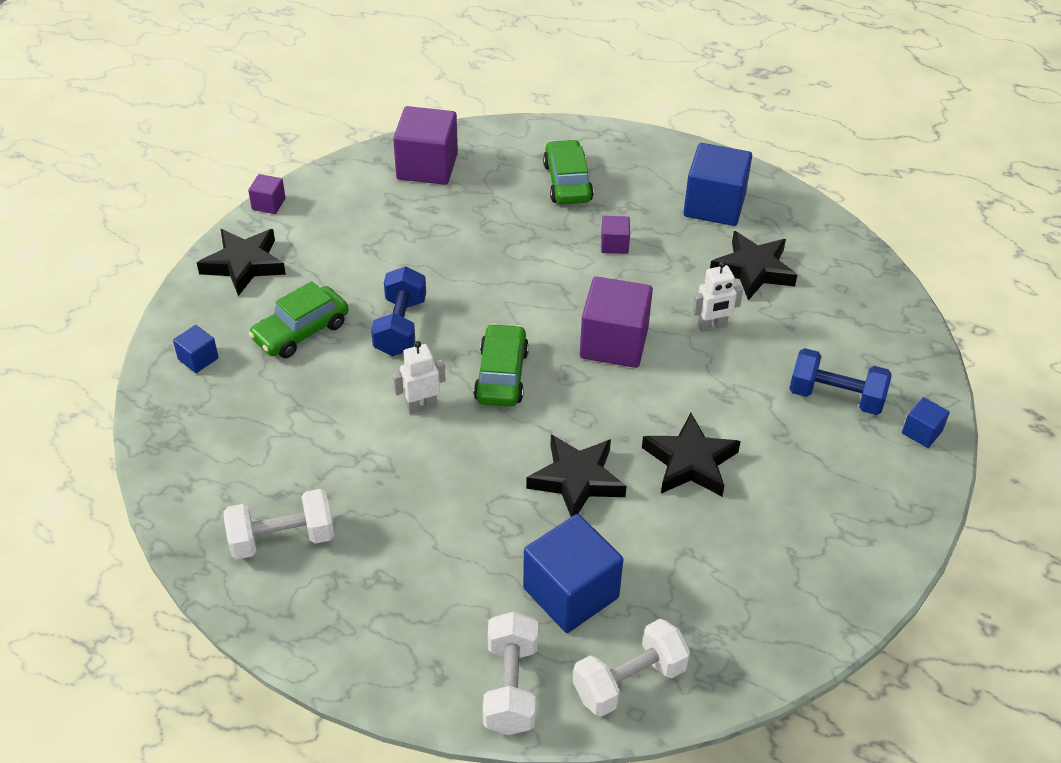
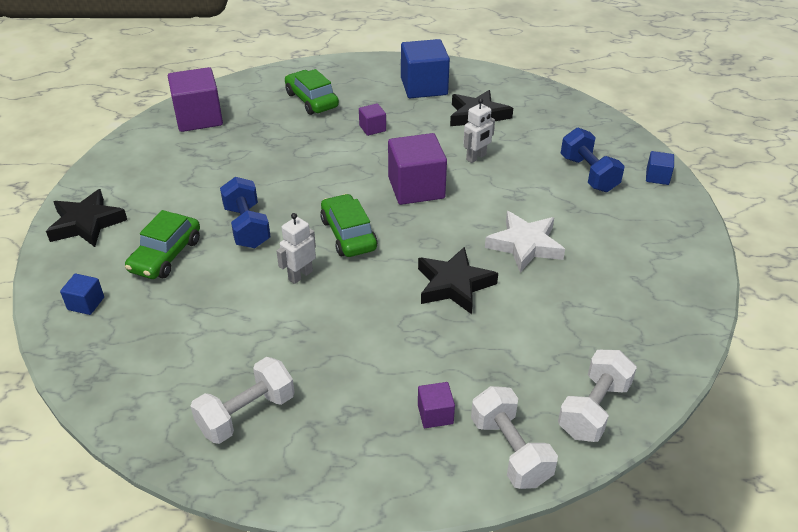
camera: 25 degrees left, 5 degrees down
(268, 204) = (82, 176): purple cube -> purple cube (435, 414)
(571, 593) = (506, 364): blue cube -> none
(690, 462) = (525, 245): black star -> white star
(835, 397) = (588, 174): blue dumbbell -> blue dumbbell turned 75 degrees clockwise

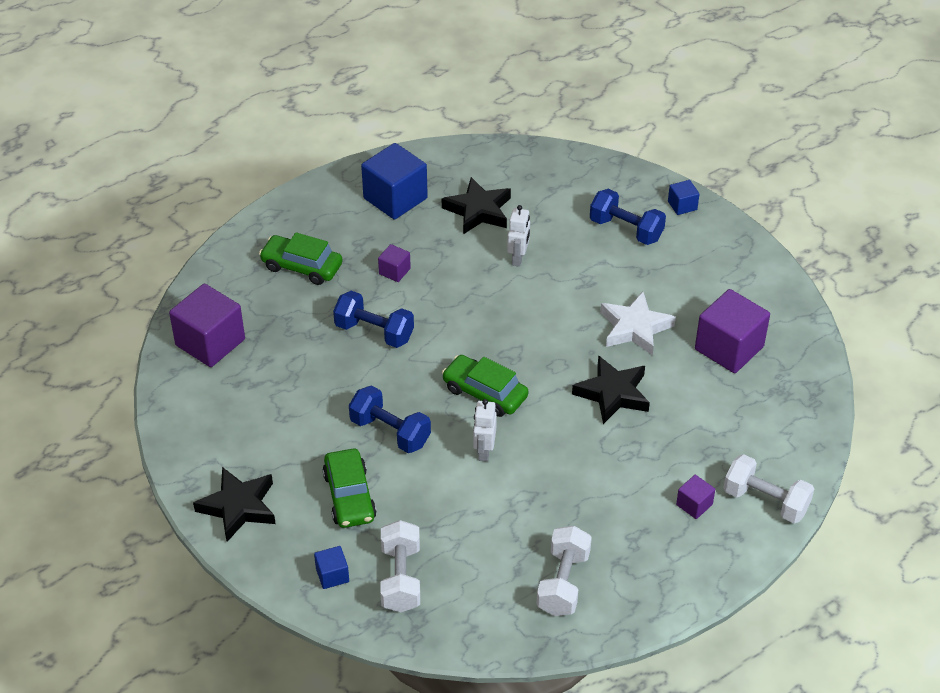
camera: 35 degrees left, 5 degrees up
(313, 158) = (374, 332): none -> blue dumbbell
(416, 188) = (497, 317): purple cube -> purple cube (729, 348)
(593, 409) = (793, 439): white dumbbell -> white dumbbell (401, 578)

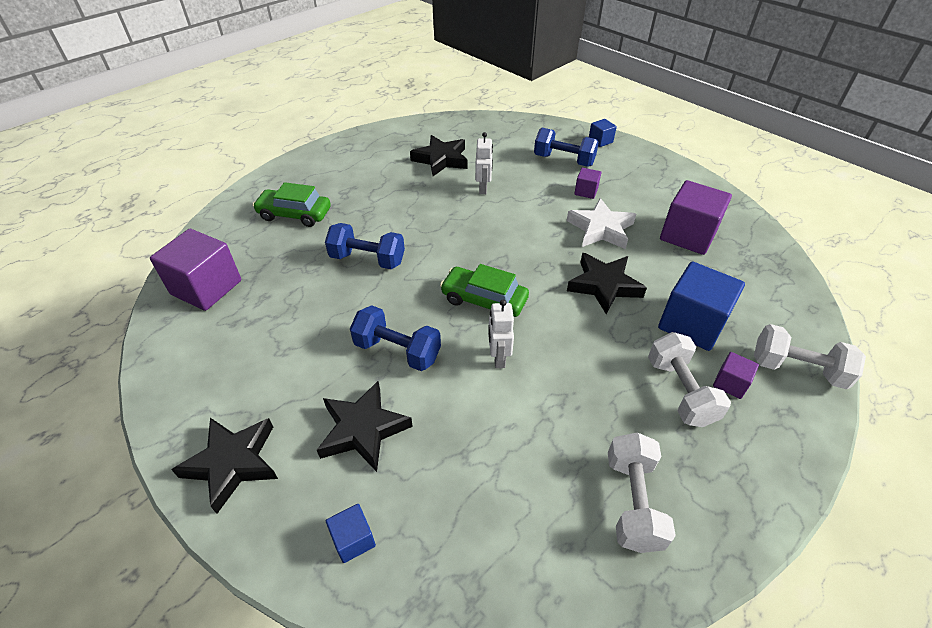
camera: 10 degrees left, 0 degrees up
(349, 496) = (363, 429): green car -> black star
(394, 271) = (378, 209): purple cube -> purple cube (586, 191)
(395, 198) = (371, 158): blue cube -> blue cube (691, 324)
(401, 578) = (439, 529): white dumbbell -> white dumbbell (680, 391)

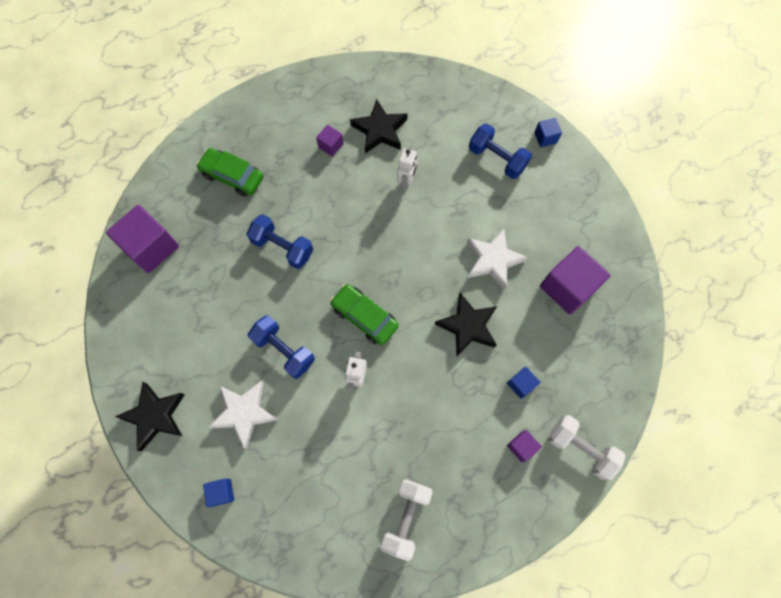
camera: 15 degrees right, 25 degrees up
(363, 429) = (244, 413): black star -> white star
(586, 191) = (500, 208): purple cube -> purple cube (331, 145)
(680, 391) = (480, 443): white dumbbell -> none
(691, 324) = (521, 384): blue cube -> blue cube, size x0.48

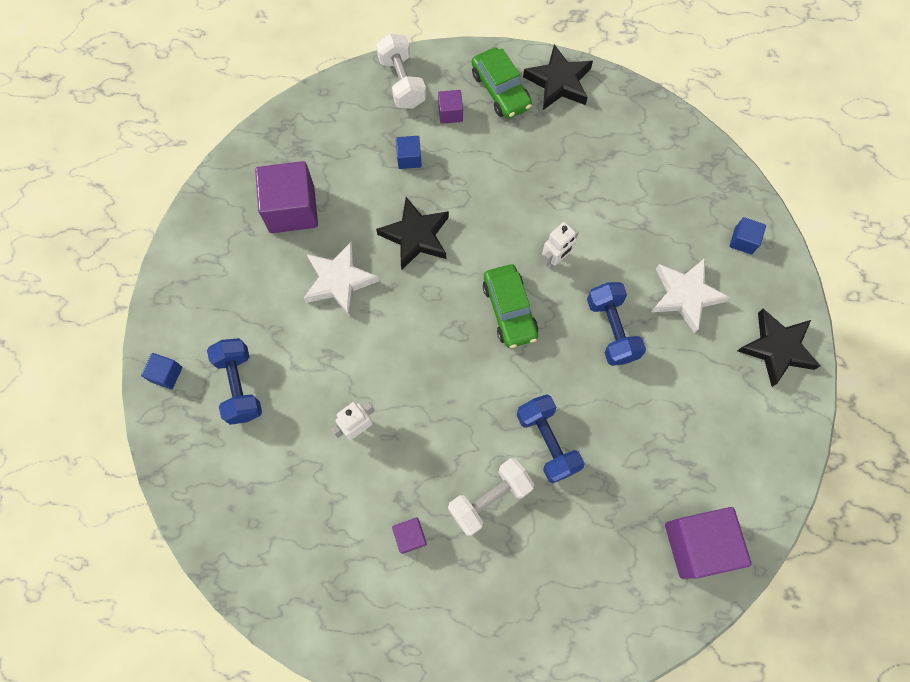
camera: 145 degrees left, 0 degrees up
(232, 176) = (553, 576): green car -> green car (501, 90)
(380, 130) = (338, 516): black star -> black star (559, 82)
(406, 517) = (589, 124): white dumbbell -> white dumbbell (490, 499)

